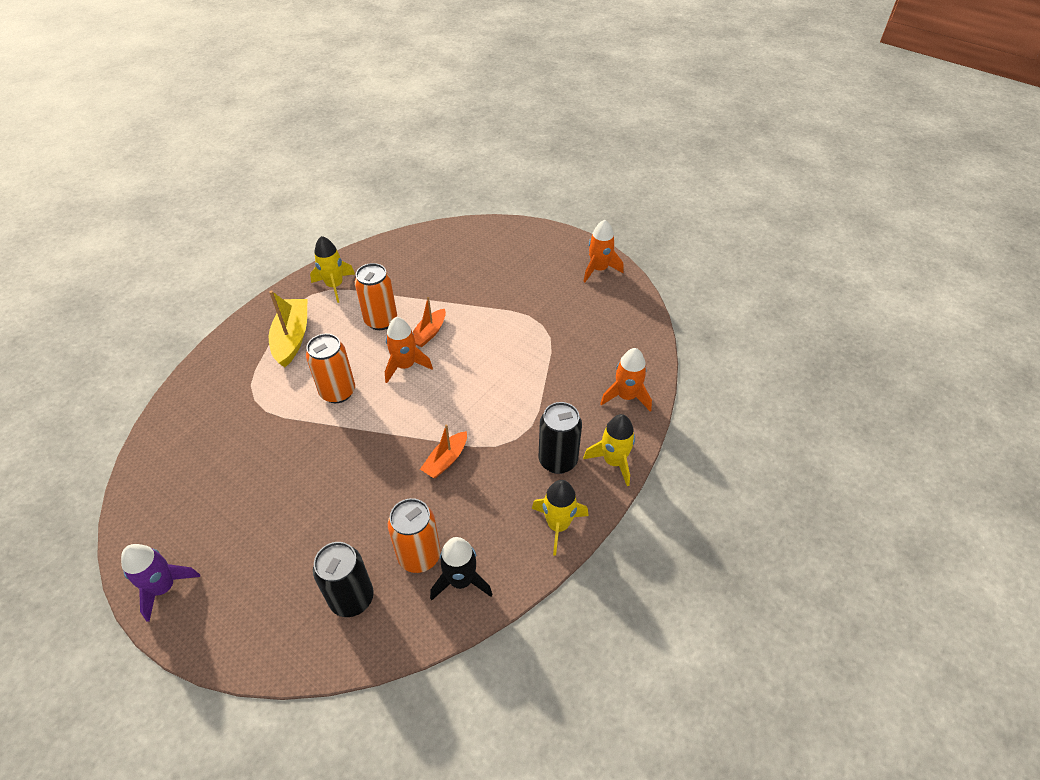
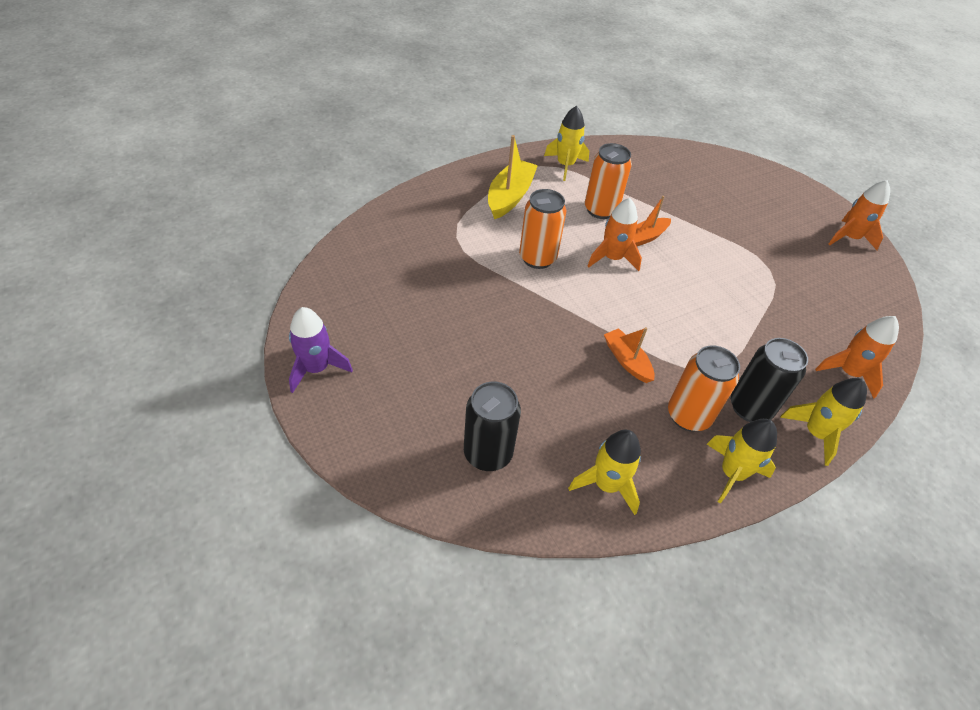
camera: 20 degrees right, 0 degrees up
(419, 556) = (570, 441): orange can -> orange can (688, 416)
(446, 460) = (626, 360): orange boat -> orange boat turned 90 degrees clockwise
(461, 581) = (606, 485): black rocket -> yellow rocket

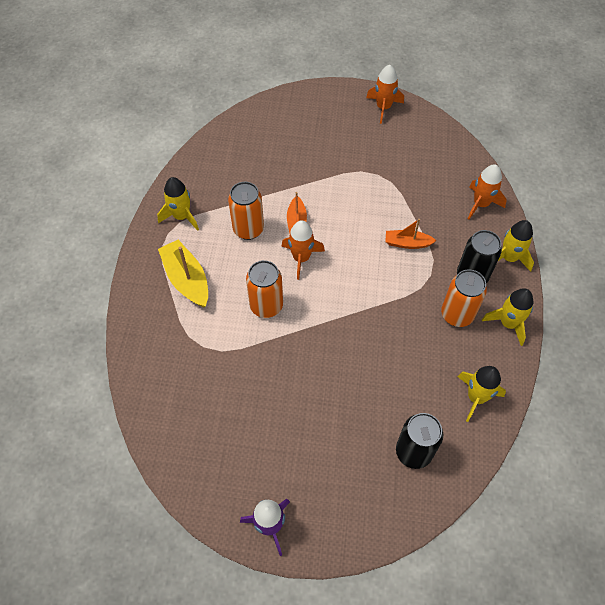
camera: 50 degrees left, 10 degrees up
(626, 360) = (394, 317): orange boat -> orange boat (407, 243)

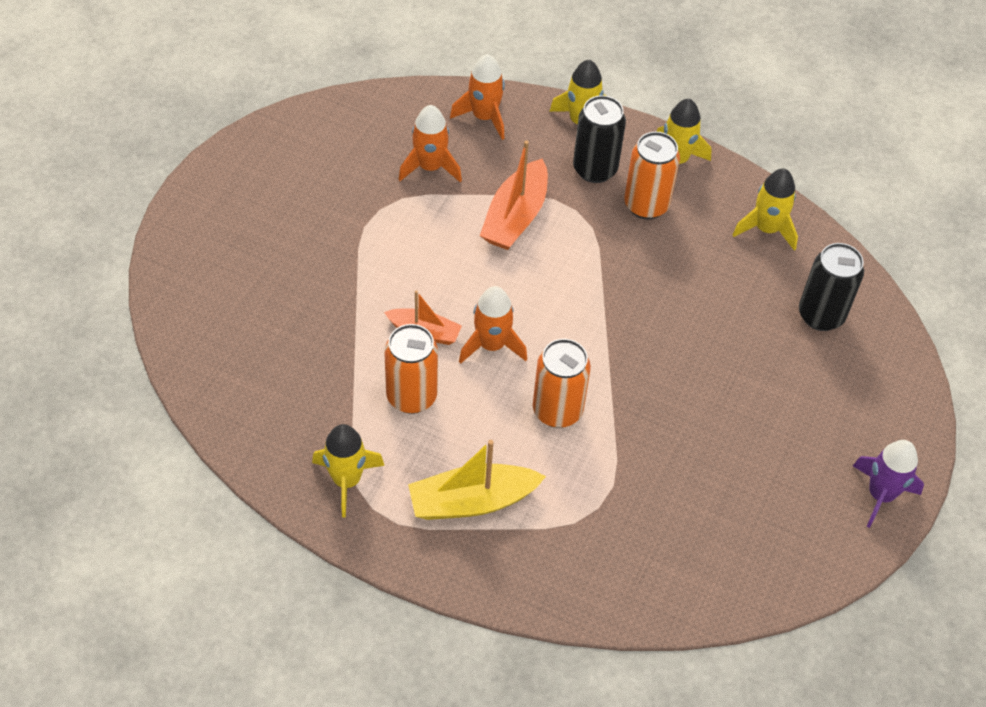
camera: 75 degrees left, 5 degrees down
(383, 107) = (254, 159): orange rocket -> orange rocket (430, 167)
(407, 243) = (515, 217): orange boat -> orange boat, size x1.60

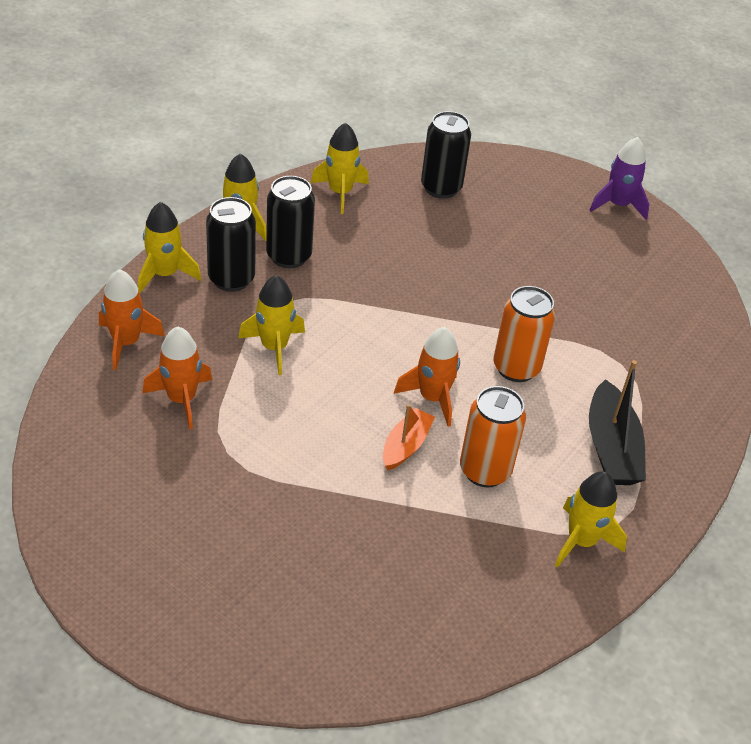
camera: 80 degrees left, 10 degrees down
(472, 501) = (611, 448): yellow boat -> black boat
(515, 217) = (274, 347): orange boat -> yellow rocket
(646, 205) = (289, 256): orange can -> black can

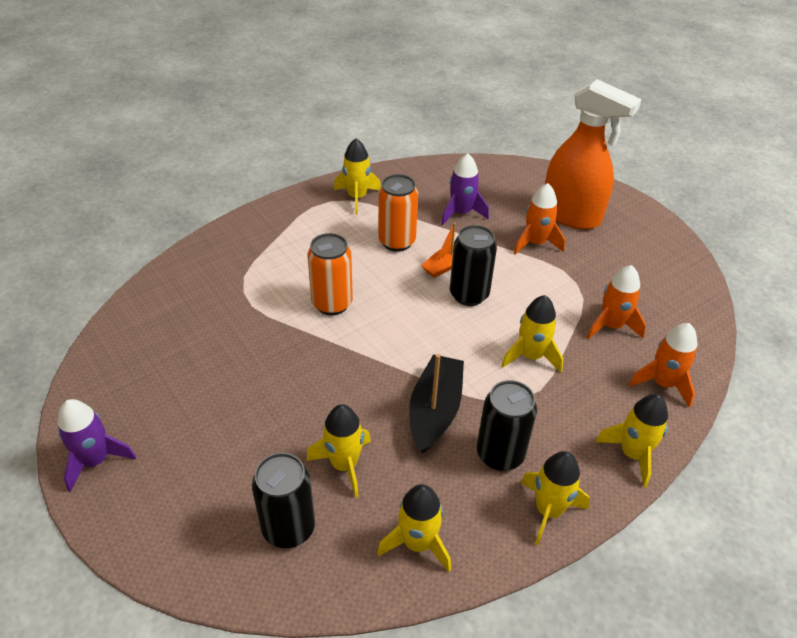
camera: 160 degrees left, 0 degrees up
(231, 279) = (564, 436): black can -> black can (469, 295)
(242, 578) = (571, 216): none -> orange spray bottle
(415, 544) = (461, 213): none -> purple rocket
(421, 230) = (344, 465): none -> yellow rocket
(432, 398) = (411, 293): orange rocket -> orange rocket (535, 243)
(611, 448) = (299, 239): black boat -> black boat (435, 410)

